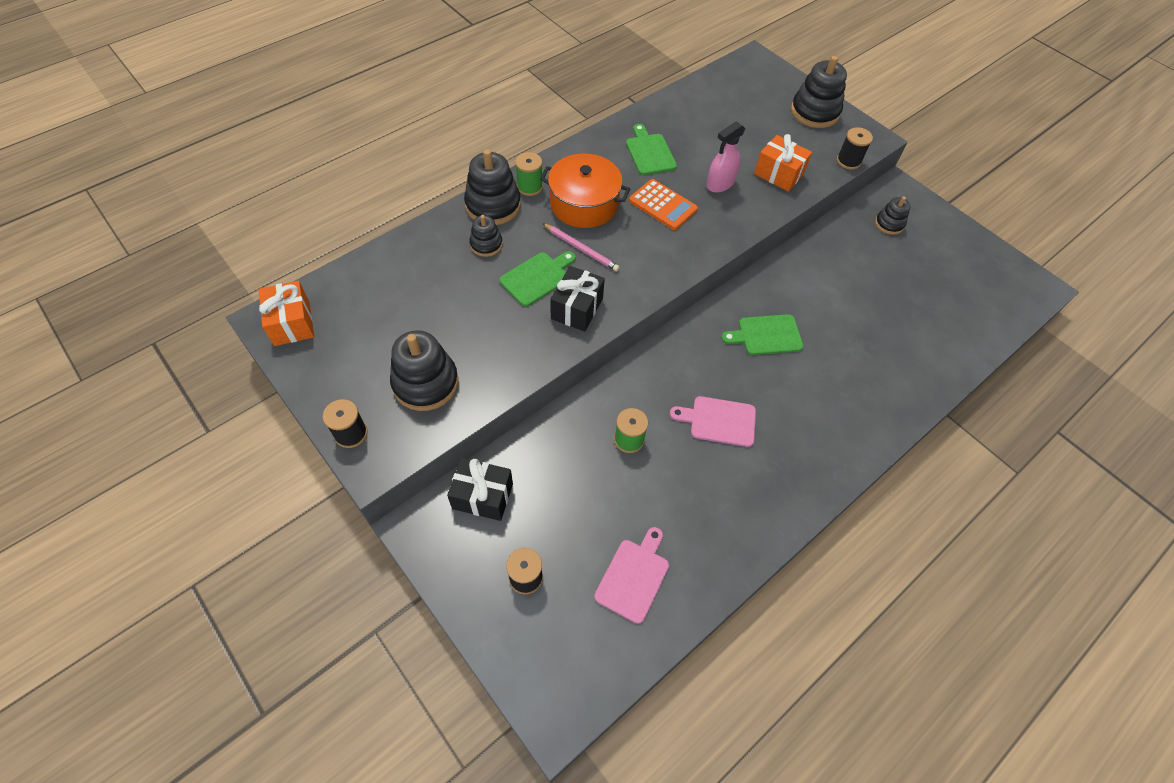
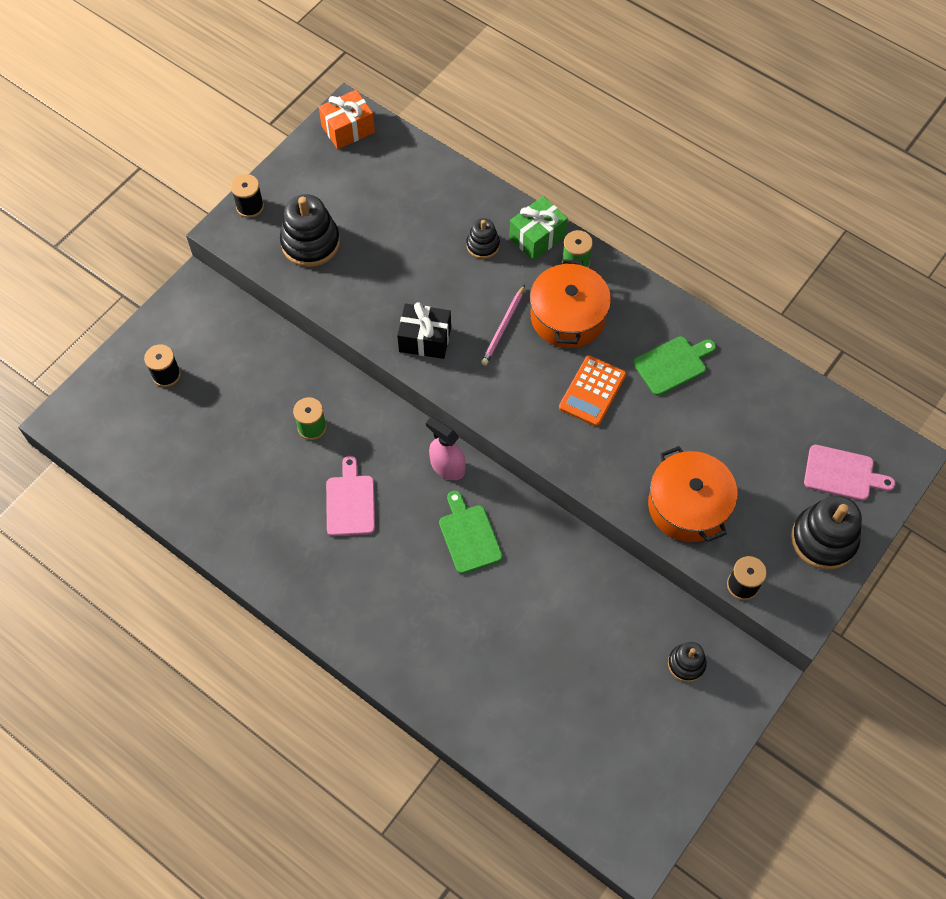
camera: 80 degrees right, 5 degrees up
(482, 496) = (232, 325): black gift -> none
(493, 205) = (537, 237): black stacking toy -> green gift
(537, 277) = (454, 298): green cutting board -> none
(633, 577) = (180, 454): pink cutting board -> pink cutting board (842, 474)
(720, 184) = (647, 444): pink spray bottle -> pink spray bottle (447, 466)
(778, 174) = (688, 506): orange gift -> orange pot

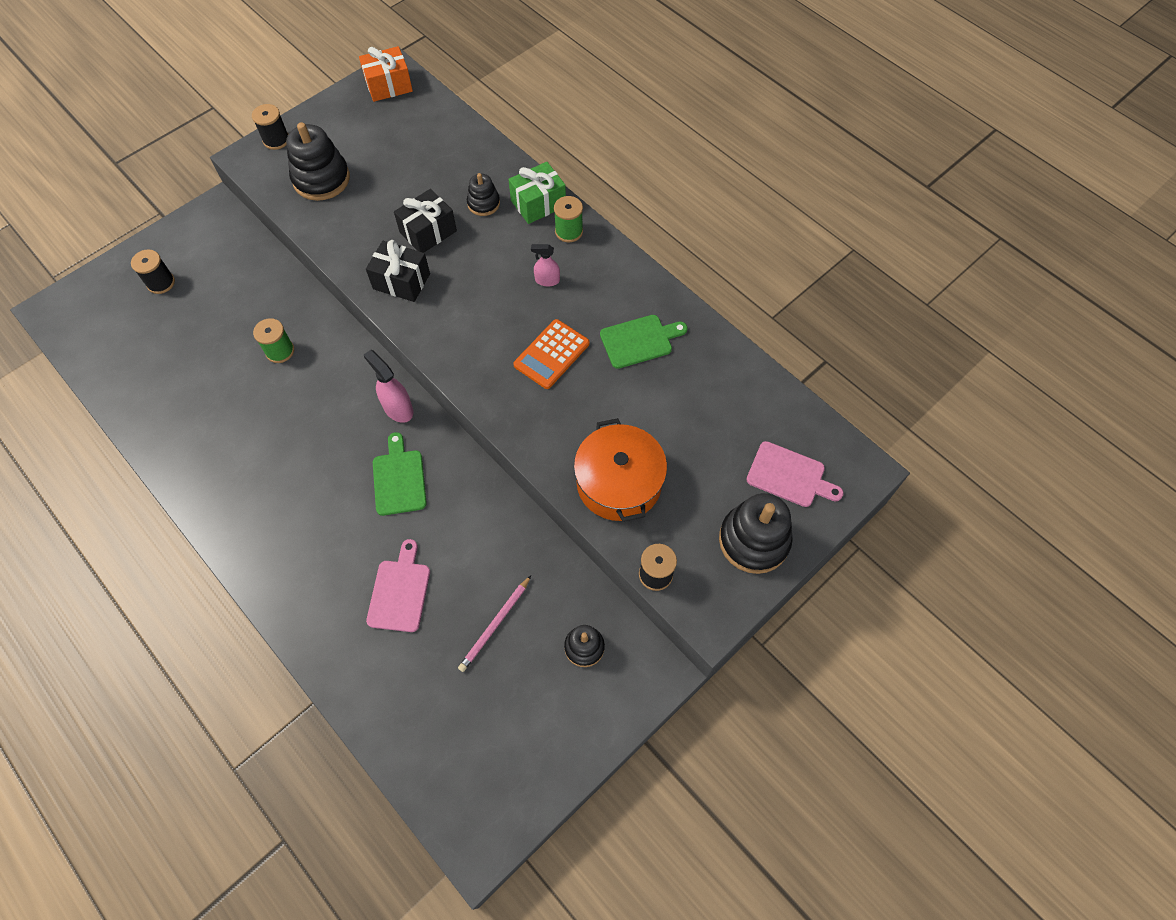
camera: 10 degrees right, 0 degrees up
(350, 502) = (293, 427): pink cutting board -> pink cutting board (400, 591)
(436, 283) = (428, 232): none -> black gift
(503, 327) = (481, 281): pink pencil -> pink pencil (495, 625)
(568, 316) = (547, 280): orange pot -> pink spray bottle

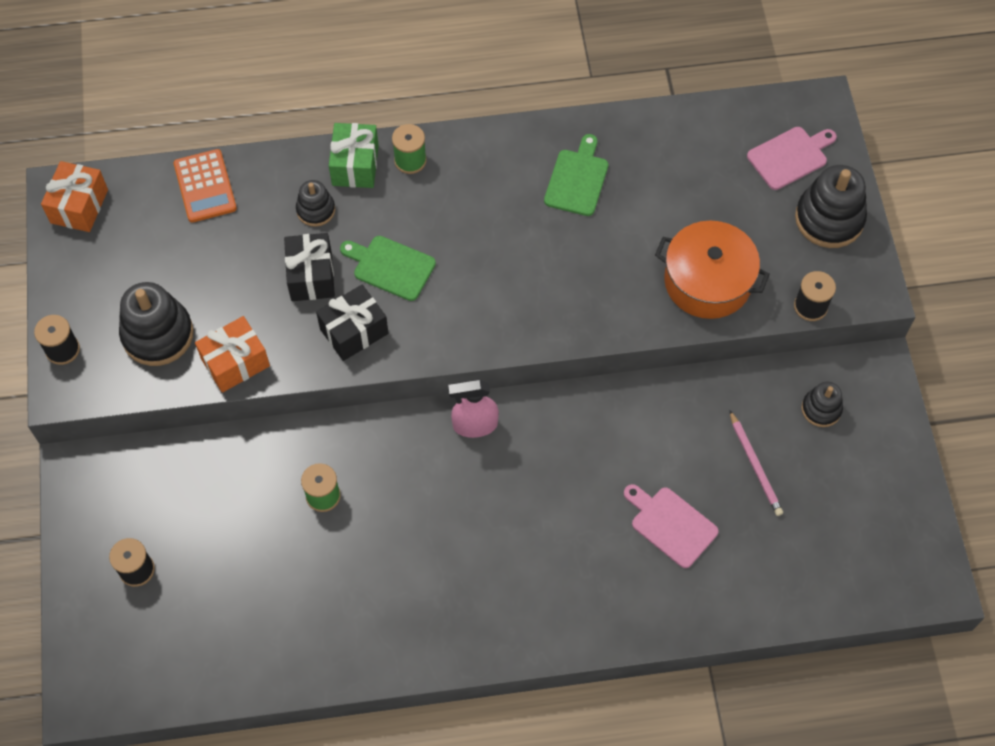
camera: 55 degrees left, 0 degrees up
(329, 231) = (235, 362): none -> orange gift
(399, 479) = (554, 465): green cutting board -> green cutting board (390, 267)
(547, 280) = (453, 211): pink spray bottle -> none
(551, 354) = (538, 255): orange calculator -> orange calculator (205, 186)

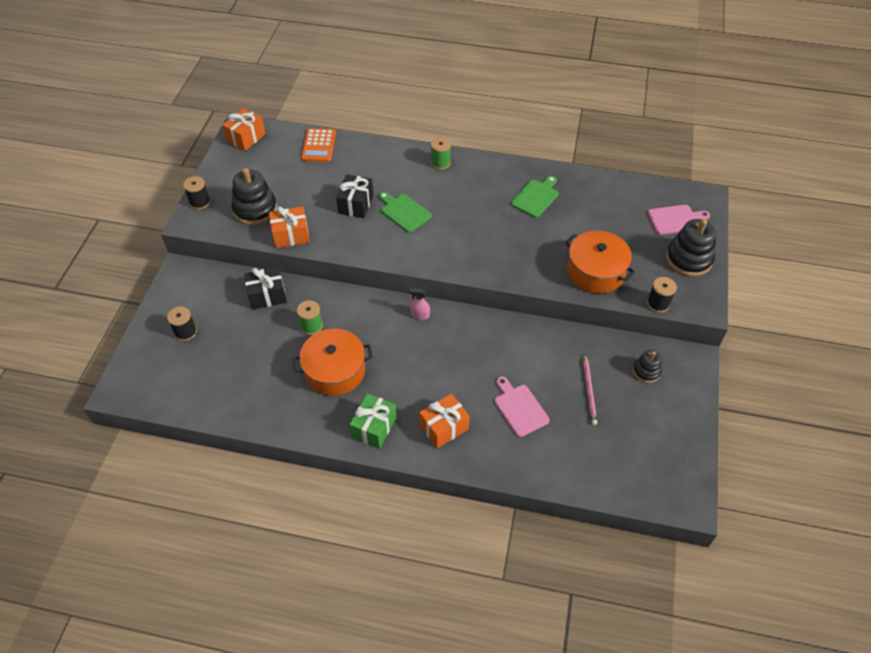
camera: 20 degrees right, 10 degrees down
(316, 210) = (374, 173): black stacking toy -> none
(354, 331) = (367, 238): black gift -> black gift (267, 295)
(355, 165) = (408, 157): green gift -> green gift (374, 427)
(389, 556) = (335, 371): none -> orange pot
(475, 425) = (420, 315): pink spray bottle -> pink spray bottle, size x0.65
(579, 590) = (444, 427): none -> orange gift

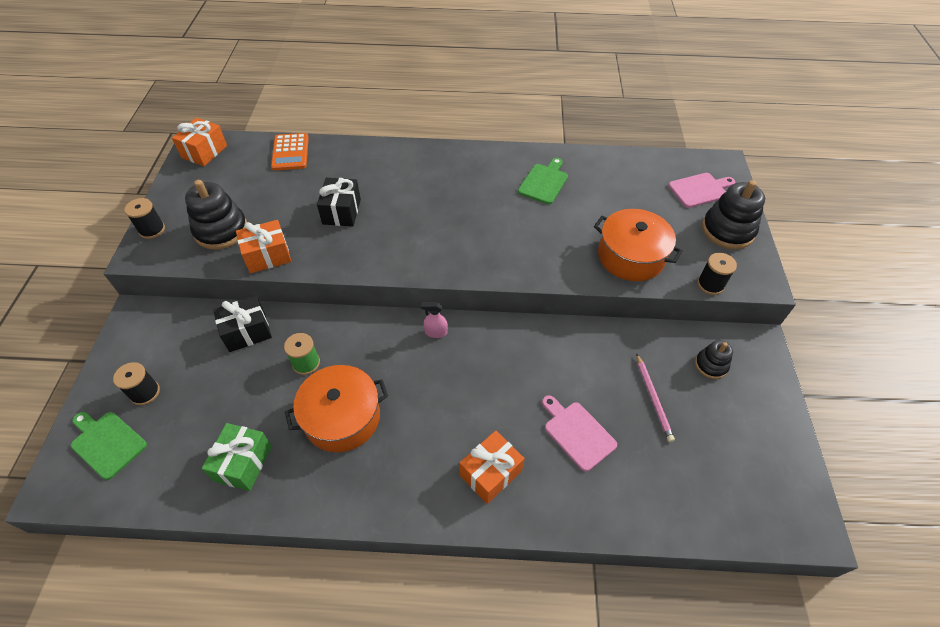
camera: 10 degrees left, 0 degrees up
(374, 427) = (402, 487): green gift -> green gift (243, 463)
(404, 212) = (399, 214): green cutting board -> green cutting board (107, 443)
(440, 163) = (431, 157): green spool -> none

